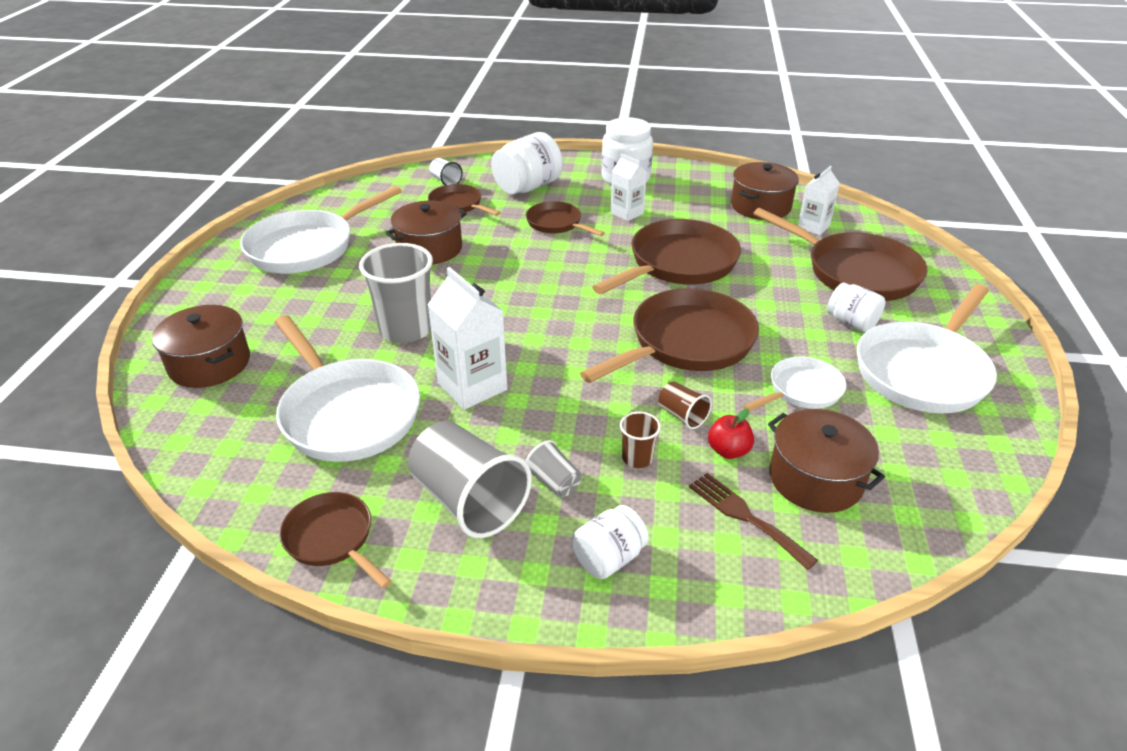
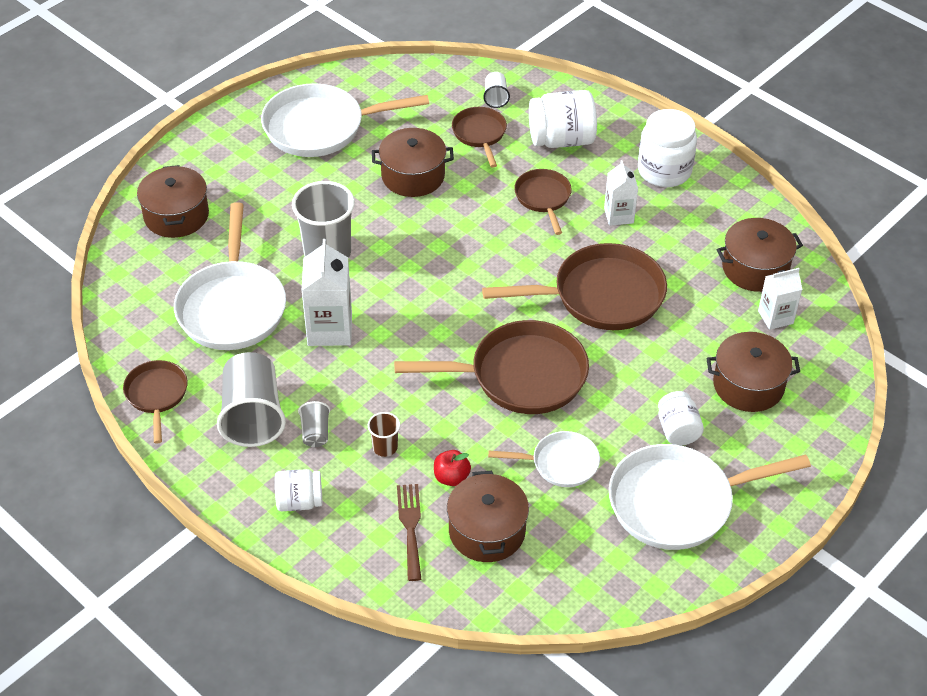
camera: 35 degrees right, 10 degrees up
(682, 415) = (449, 433): brown cup -> none
(855, 272) = (748, 385): brown pan -> brown pot

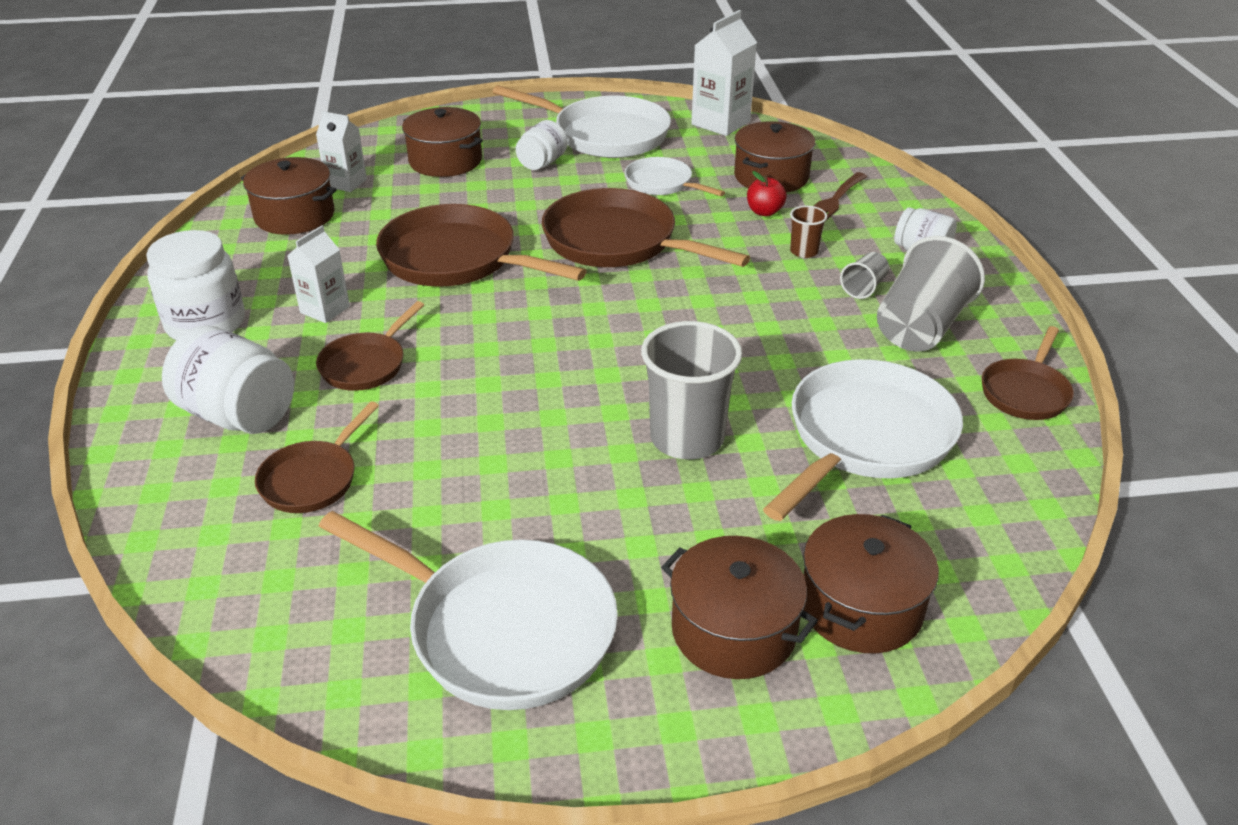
camera: 140 degrees left, 10 degrees down
(330, 329) = (765, 360): white carton -> white carton (720, 123)
(413, 176) = (470, 473): brown pot -> brown pot (733, 630)
(495, 97) = (212, 520): white cup -> none

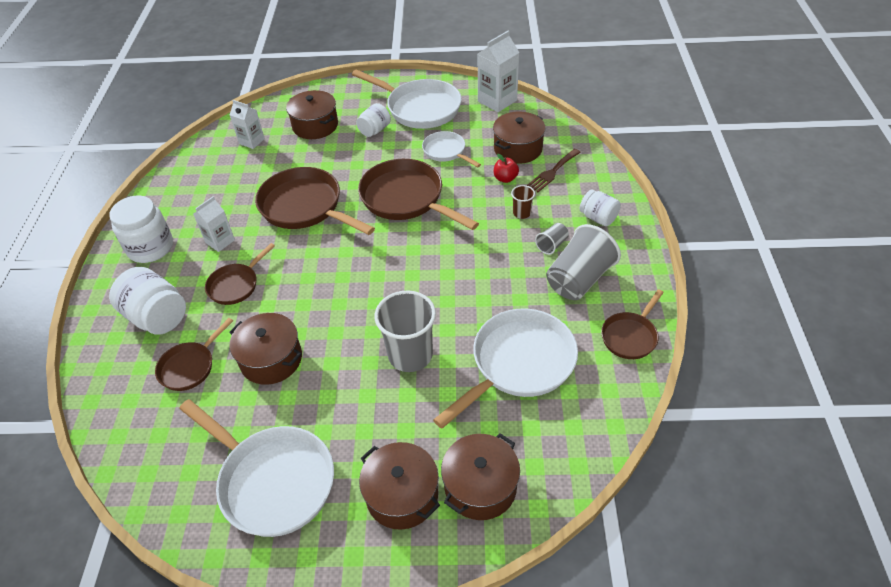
camera: 10 degrees right, 10 degrees up
(295, 215) = (216, 166): brown pot -> brown pot (271, 359)

